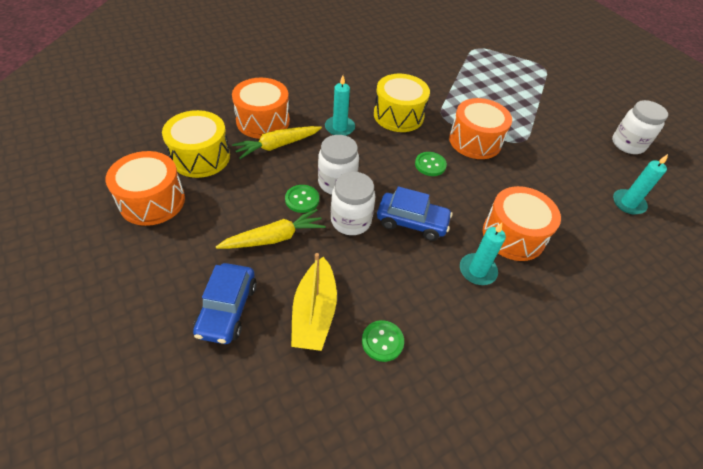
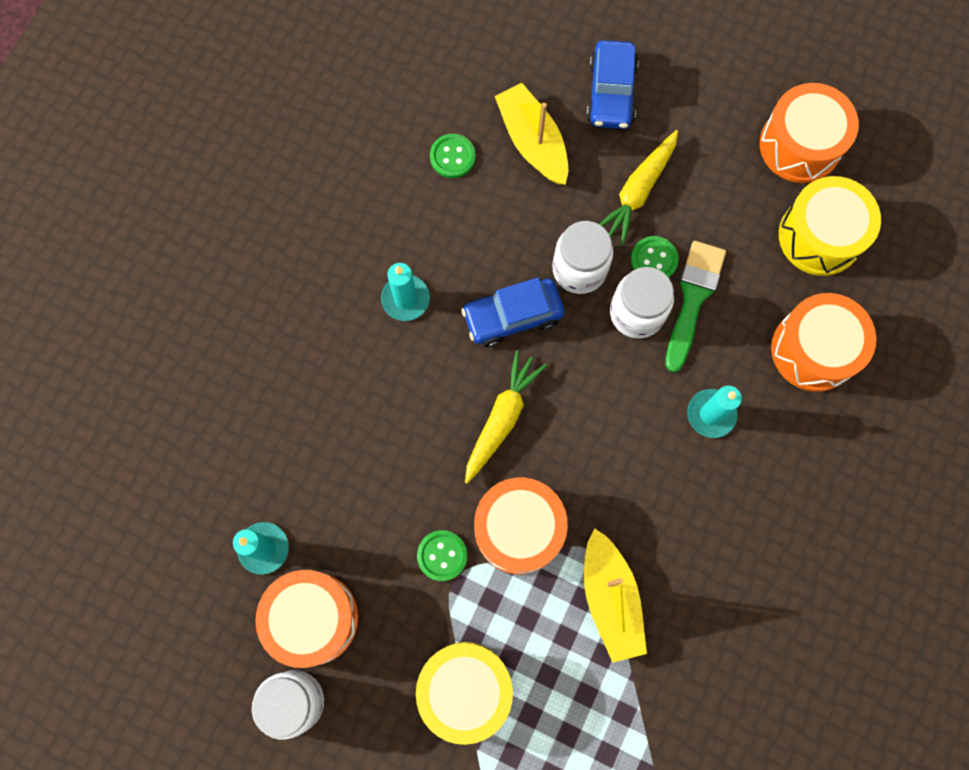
camera: 150 degrees right, 25 degrees up
(227, 309) = (611, 93): blue car -> blue car turned 150 degrees counterclockwise
(277, 146) = (755, 320): yellow carrot -> yellow carrot (502, 418)
(299, 171) = (693, 299): none -> green brush
(398, 115) = (655, 504): yellow drum -> yellow drum (465, 689)
(430, 165) = (549, 430): green button -> green button (442, 555)
(446, 101) = (610, 599): none -> yellow boat
(513, 235) = (389, 380): orange drum -> orange drum (313, 618)

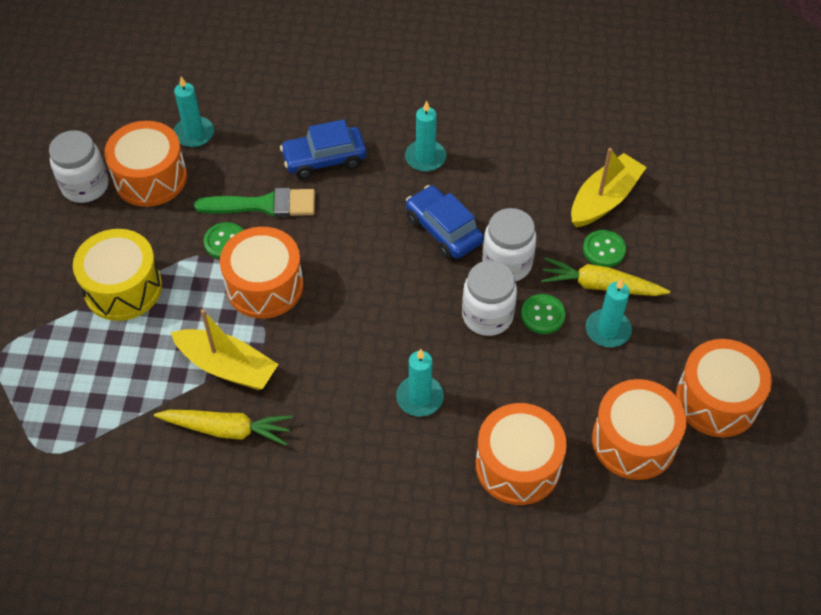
camera: 70 degrees right, 20 degrees down
(452, 157) = (561, 151): green button -> green button (604, 250)
(502, 418) = (353, 248): yellow carrot -> yellow carrot (227, 429)
(610, 599) = (227, 367): yellow boat -> yellow boat turned 120 degrees counterclockwise
(611, 93) = (681, 240): blue car -> blue car (324, 159)
(692, 207) = (607, 330): none -> turquoise candle
(693, 299) = (521, 354): green brush -> green brush (264, 205)
(820, 236) = (633, 441): yellow drum -> orange drum

